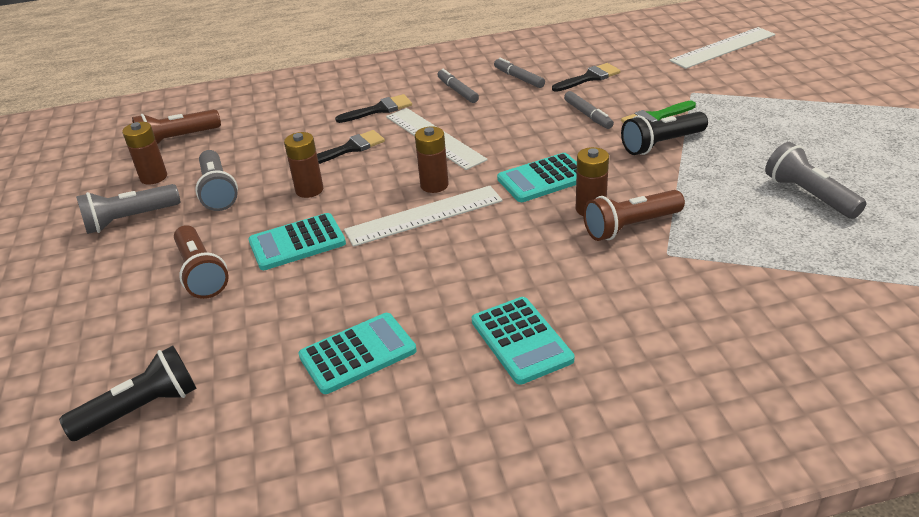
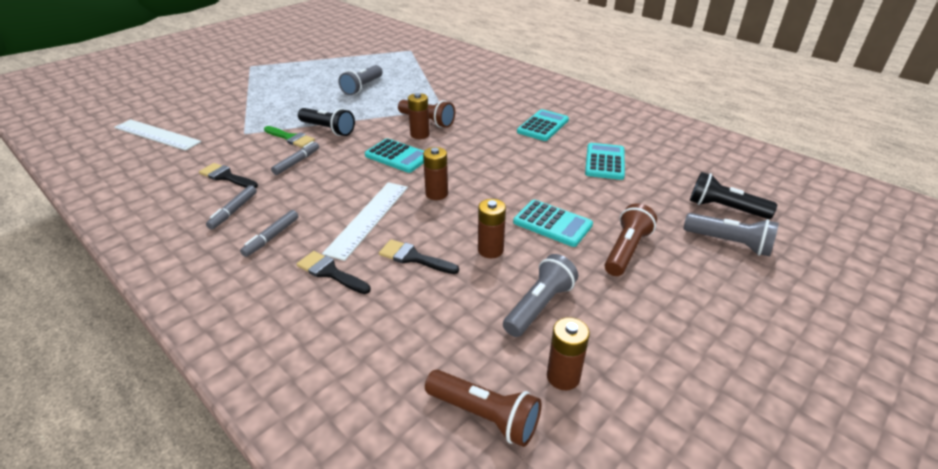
camera: 125 degrees left, 0 degrees up
(129, 219) = (629, 341): grey flashlight -> grey flashlight (729, 243)
(357, 353) = (604, 162): turquoise calculator -> turquoise calculator turned 75 degrees clockwise
(424, 215) = (475, 185): white ruler -> none

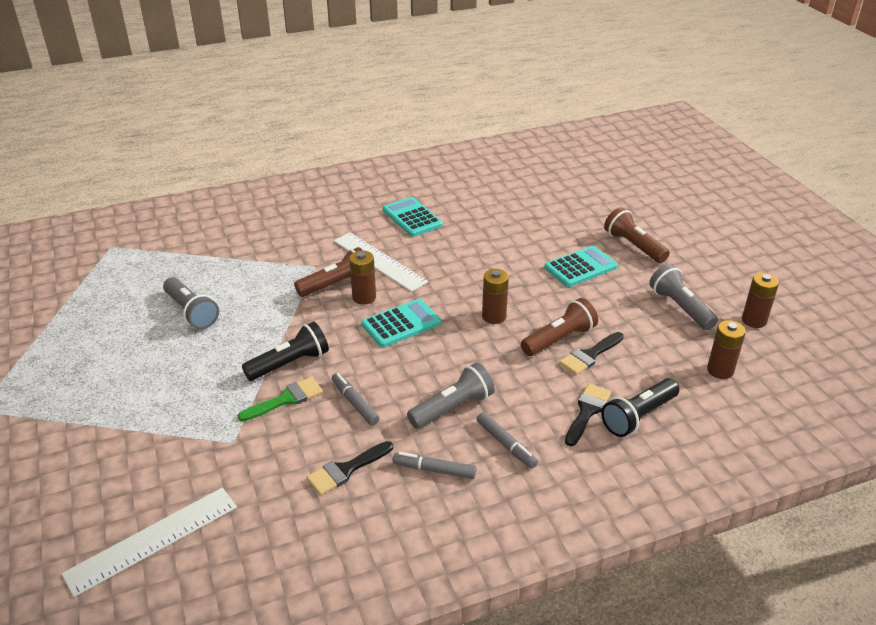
camera: 65 degrees left, 0 degrees up
(233, 211) = (434, 470): grey marker -> grey marker turned 150 degrees clockwise
(330, 272) = (587, 411): black brush -> black brush turned 150 degrees clockwise
(368, 218) = (511, 370): white ruler -> white ruler (379, 261)
(485, 416) = (779, 365): brown flashlight -> brown flashlight (559, 339)
(490, 250) = (600, 310): brown battery -> brown battery (720, 370)
(604, 162) = (503, 209): turquoise calculator -> none
(724, 208) = (605, 185): black flashlight -> black flashlight (638, 416)
(729, 243) = (647, 201): grey flashlight -> grey flashlight (453, 408)

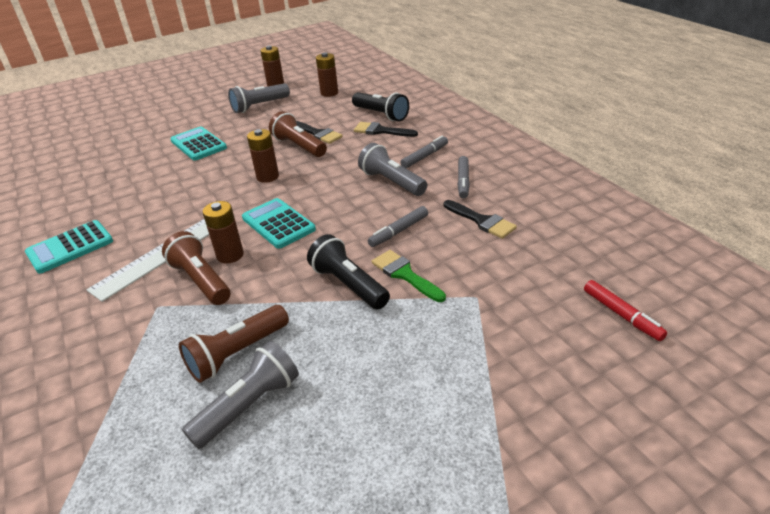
camera: 95 degrees left, 0 degrees up
(152, 540) = (622, 315): white ruler -> red marker
(633, 246) = (171, 125): brown flashlight -> brown flashlight (237, 353)

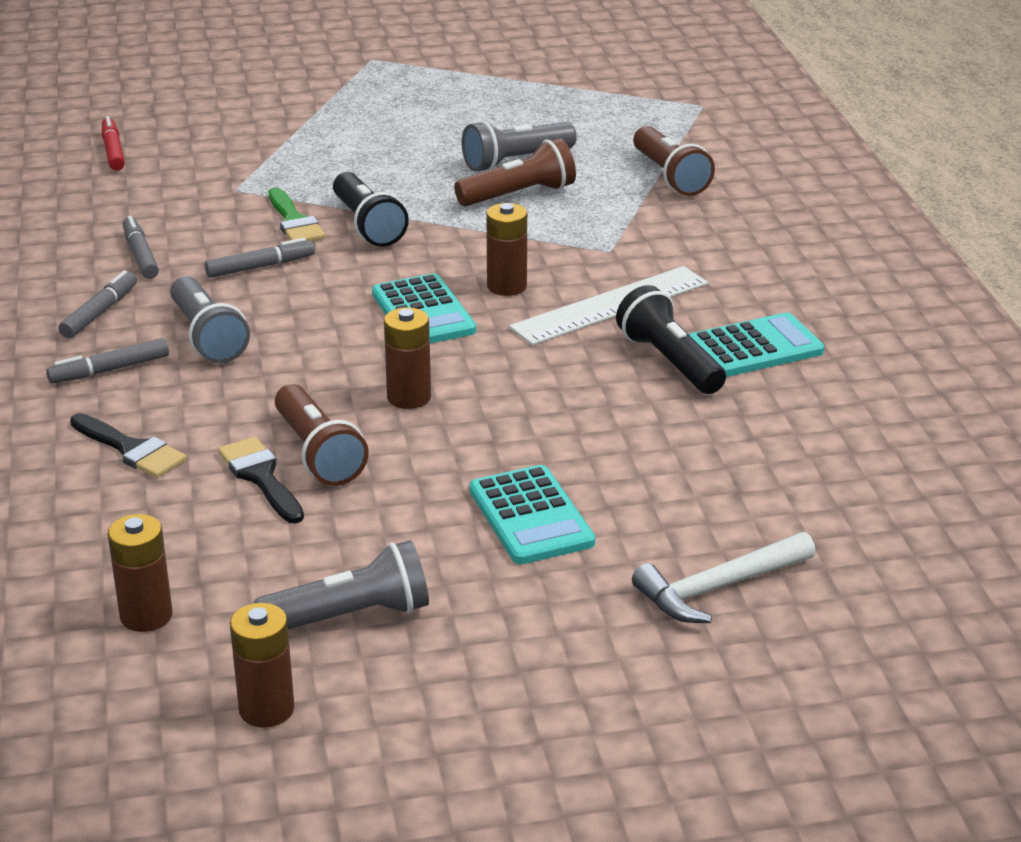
camera: 165 degrees left, 5 degrees down
(123, 139) = (718, 588): none -> white hammer
(201, 280) = (551, 265): brown flashlight -> brown flashlight (670, 177)
(381, 115) = (90, 496): black flashlight -> black flashlight (669, 361)
(482, 221) = (140, 255): black brush -> grey marker

